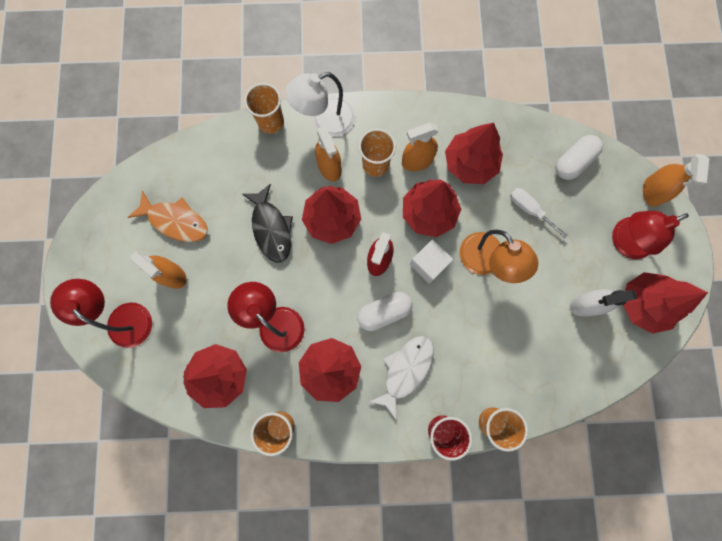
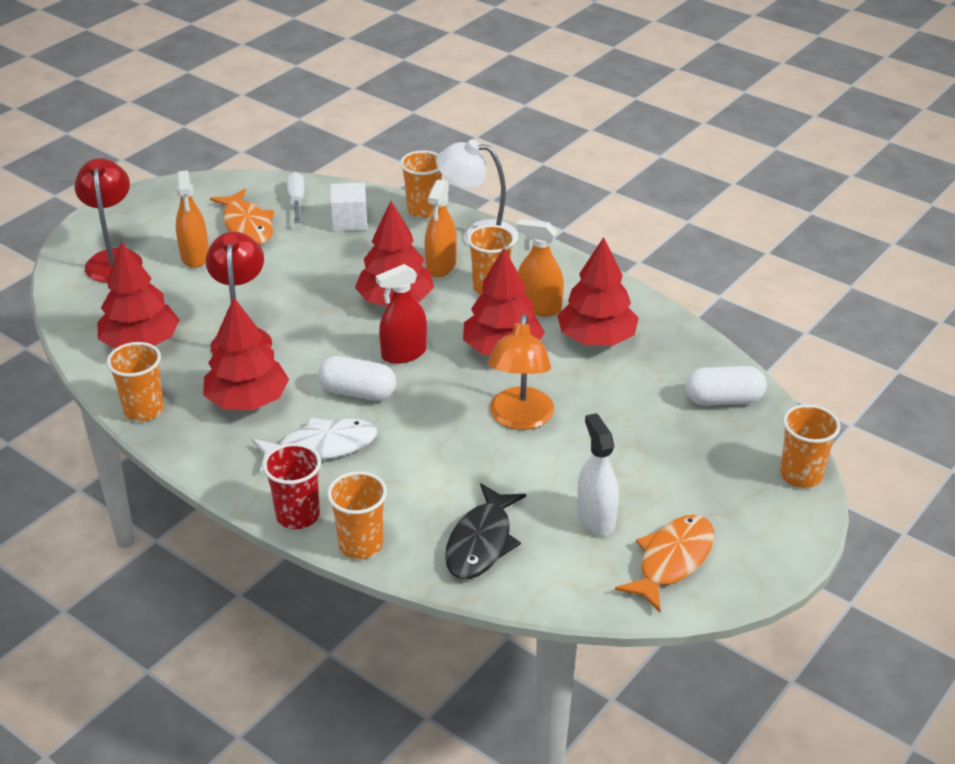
camera: 40 degrees right, 40 degrees down
(271, 228) = (327, 276): black fish -> black fish (481, 542)
(428, 264) = (452, 385): white cube -> white cube (349, 221)
(529, 210) = (622, 407): white screwdriver -> white screwdriver (296, 201)
(585, 305) = (596, 518): white spray bottle -> white spray bottle turned 45 degrees clockwise
(624, 242) = (711, 496): red lamp -> none
(643, 304) = (672, 560): red tree -> orange fish
(652, 191) = (801, 475): orange spray bottle -> orange cup

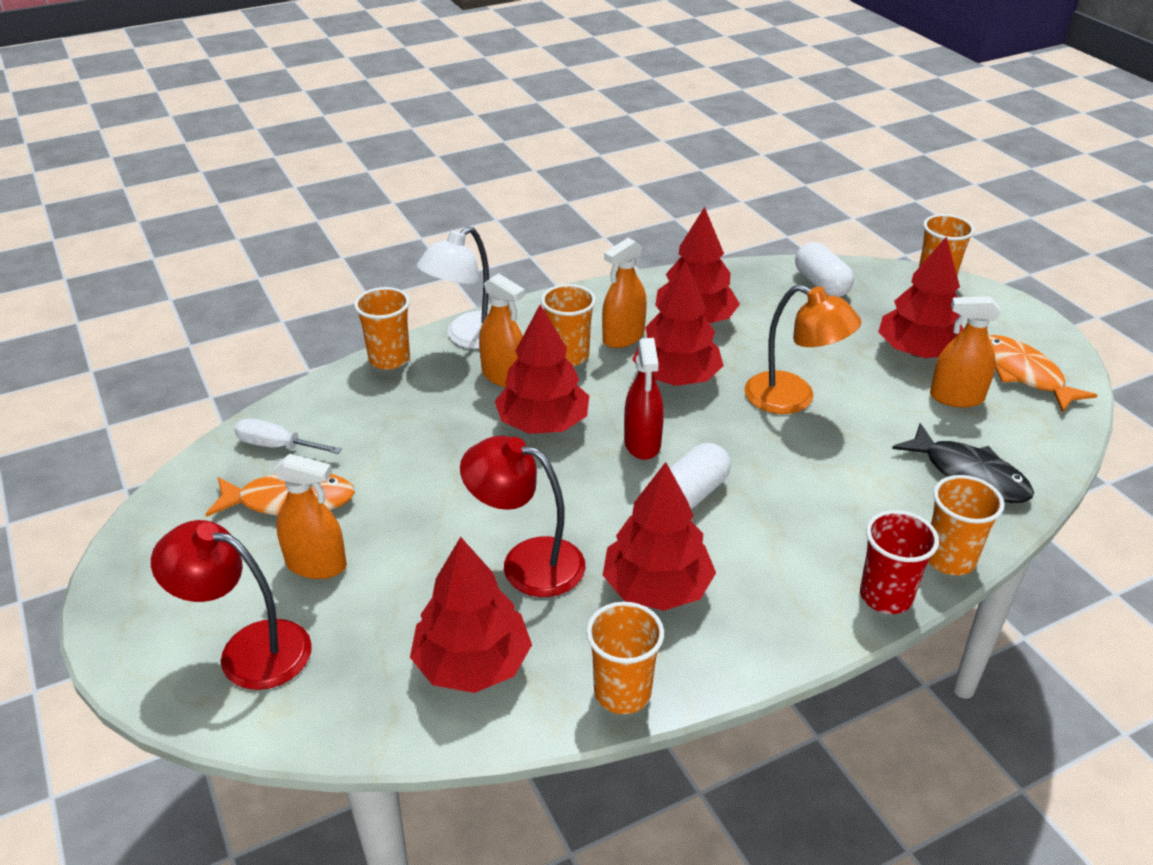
camera: 65 degrees left, 0 degrees up
(321, 447) = (774, 547): white fish -> none
(349, 221) = (360, 416): white cube -> none
(596, 518) = (956, 397): white spray bottle -> orange spray bottle
(654, 482) = (918, 352): none -> red tree
(723, 399) = (821, 284): white capsule -> white capsule turned 45 degrees counterclockwise

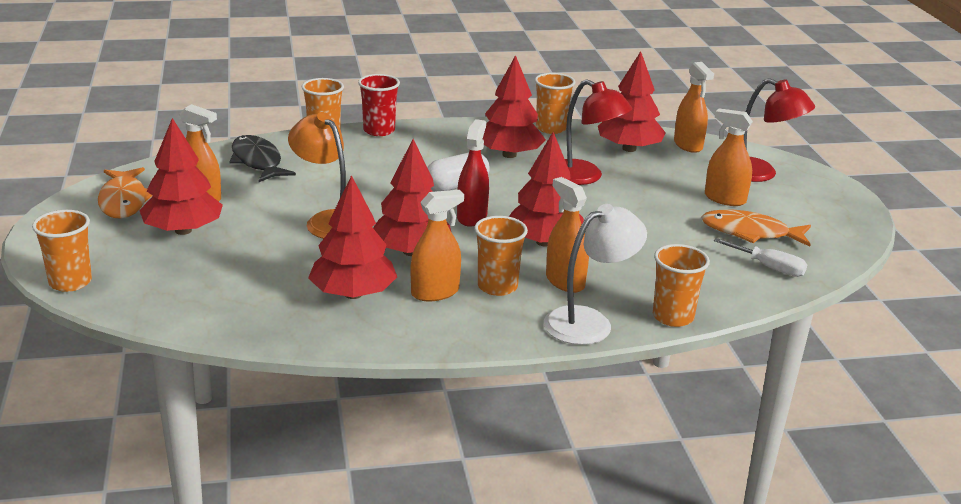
camera: 165 degrees left, 10 degrees down
(368, 709) = (688, 145): none -> orange spray bottle
(821, 284) = (188, 302): white capsule -> none

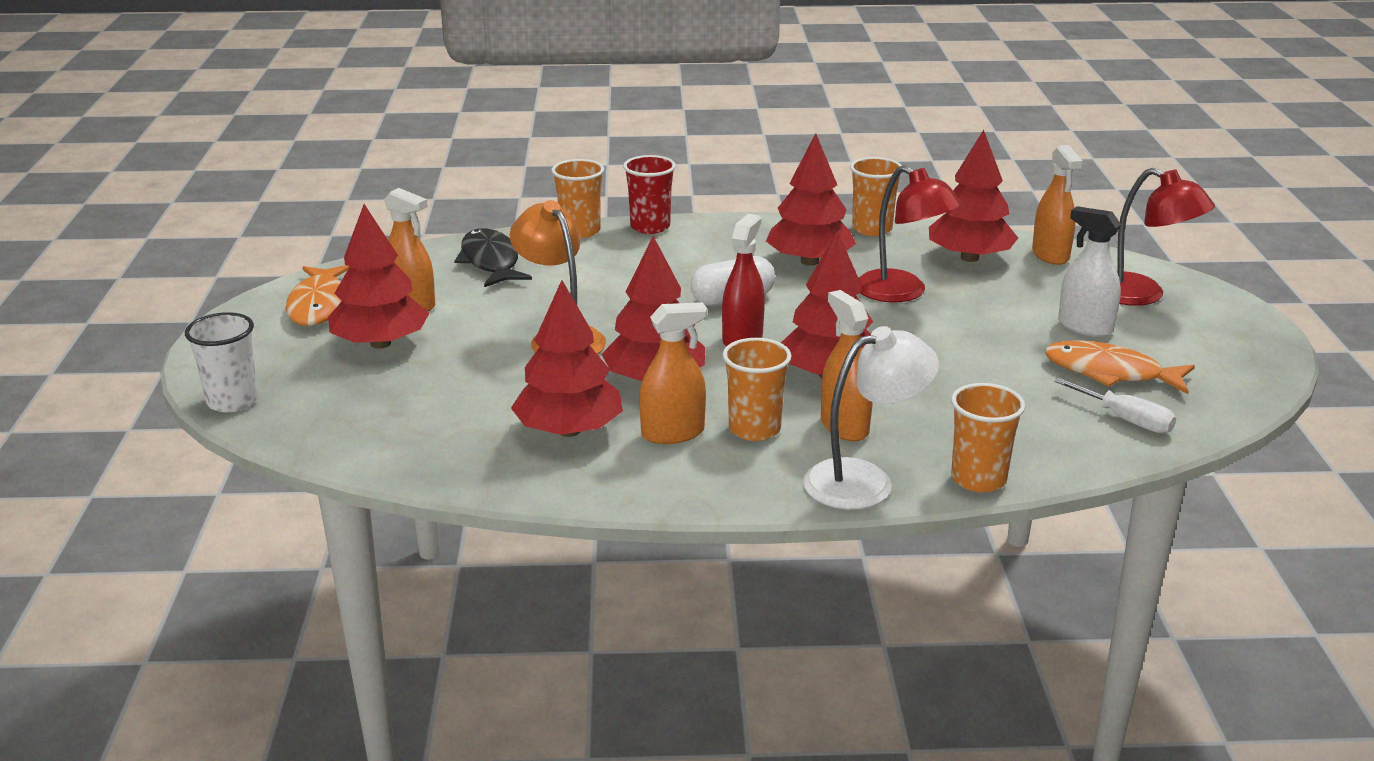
camera: 10 degrees right, 0 degrees up
(70, 282) = (232, 401): orange cup -> white cup
(725, 199) = (1085, 327): orange spray bottle -> white spray bottle

